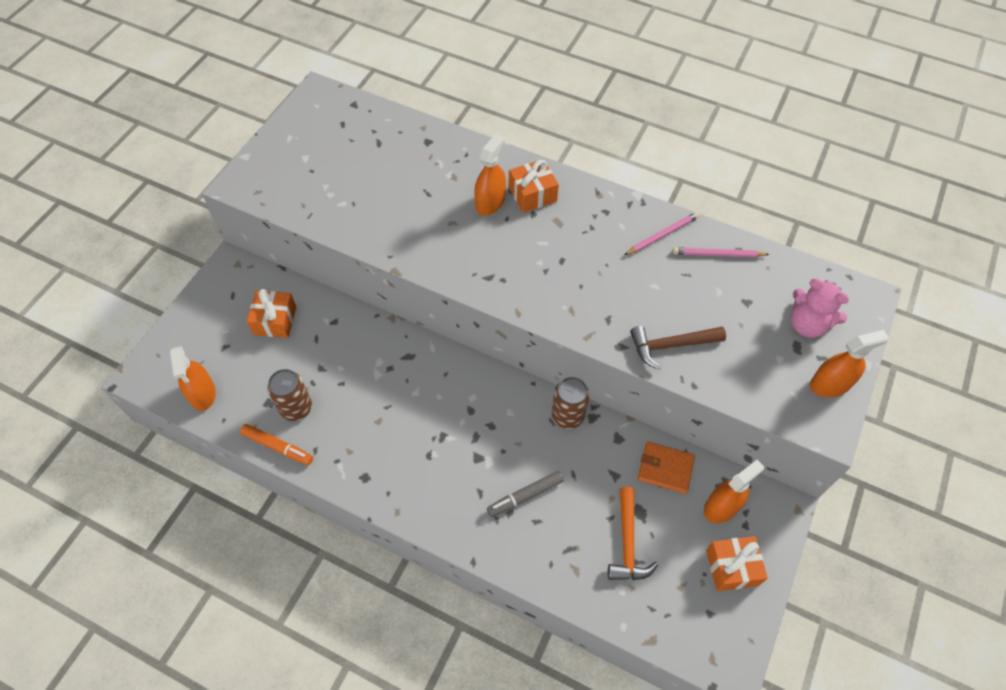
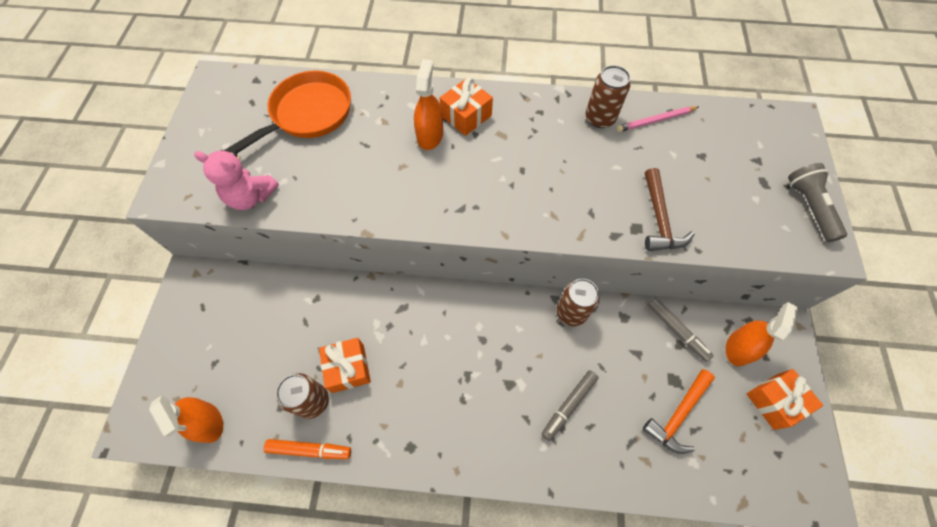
camera: 20 degrees left, 5 degrees up
(275, 320) = (256, 318): orange gift -> orange gift (348, 368)
(387, 150) = (307, 114): none -> orange pan
(627, 542) = (678, 414): orange hammer -> orange hammer turned 60 degrees clockwise
(662, 235) = (600, 118): pink pencil -> brown can
(665, 468) = (676, 330): orange wallet -> grey marker
(671, 345) = (659, 219): brown hammer -> brown hammer turned 60 degrees counterclockwise
(807, 324) = (761, 159): pink teddy bear -> pink teddy bear (251, 196)
(830, 384) = (809, 207): orange spray bottle -> grey flashlight

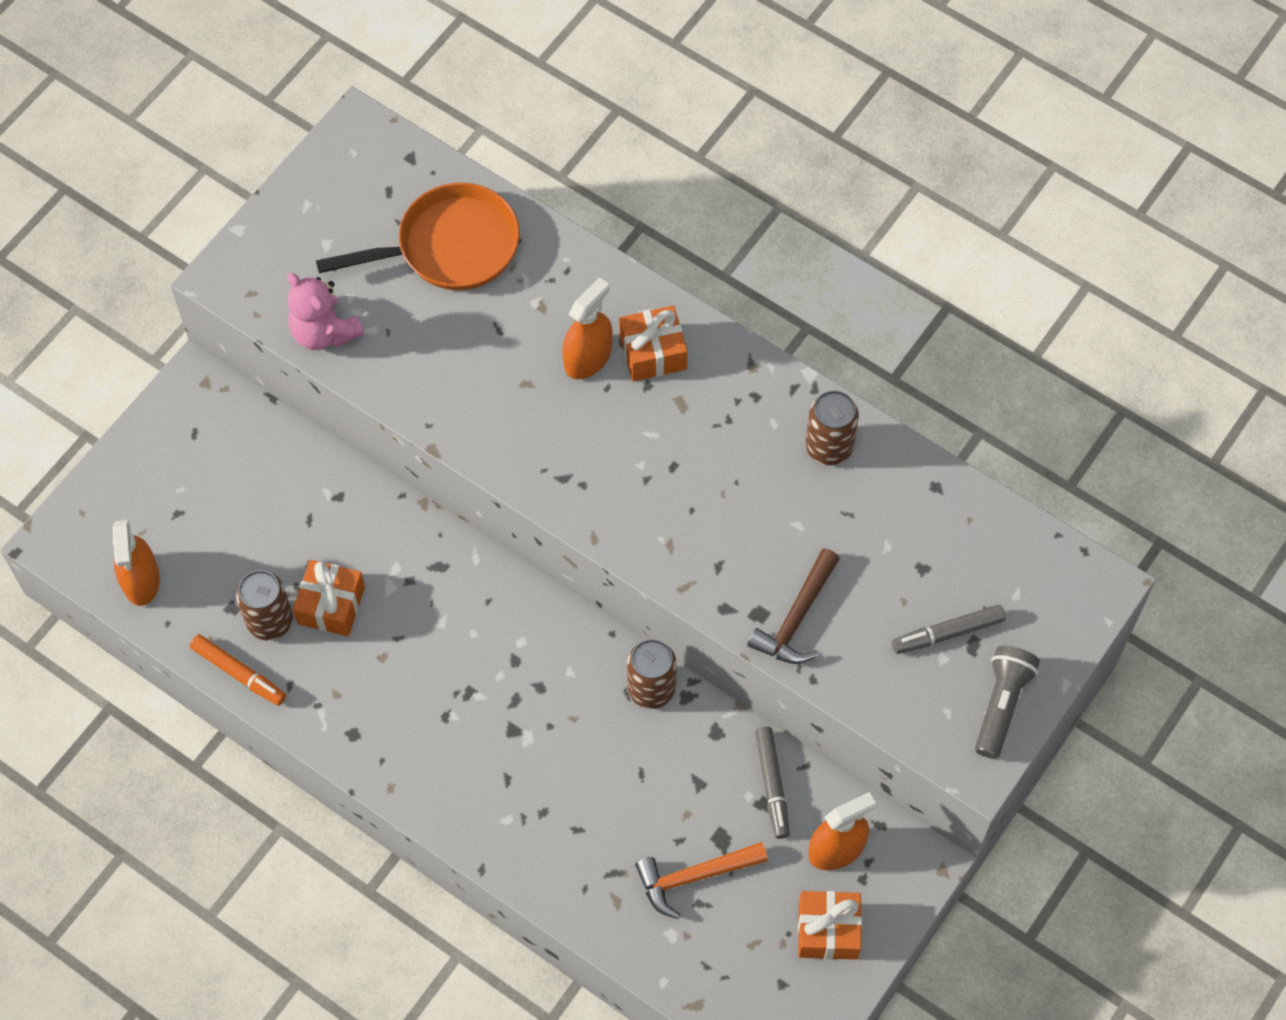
camera: 30 degrees right, 0 degrees up
(568, 405) = (568, 793): grey marker -> grey marker (947, 633)
(655, 120) = (902, 488): pink pencil -> none

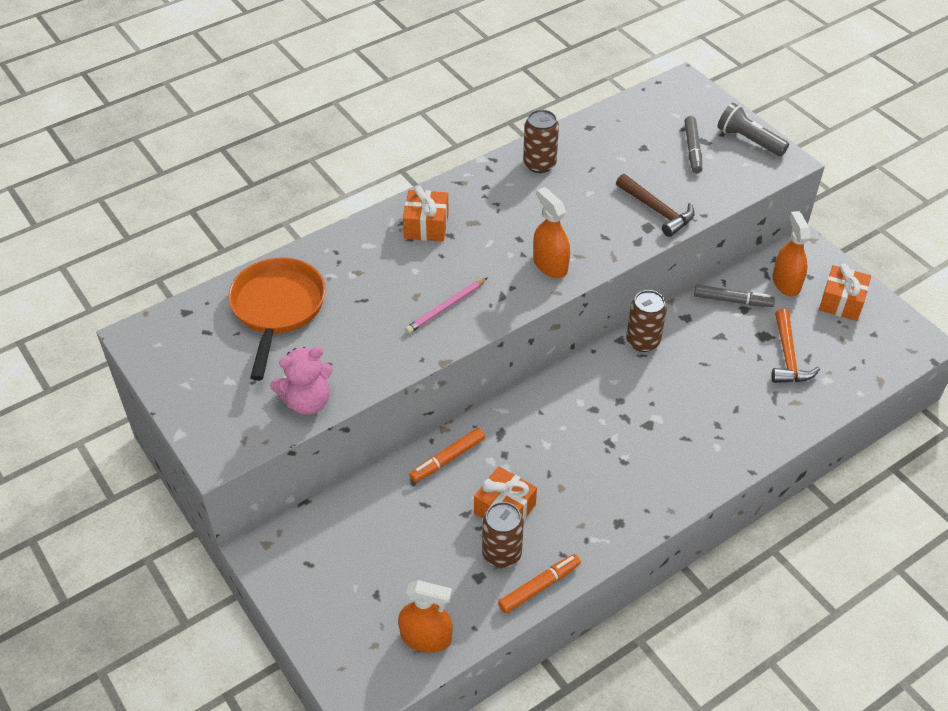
camera: 70 degrees left, 15 degrees down
(380, 521) = (447, 459): none -> orange marker
(520, 422) = (446, 307): none -> pink pencil
(588, 357) = (412, 259): orange spray bottle -> orange spray bottle (550, 264)

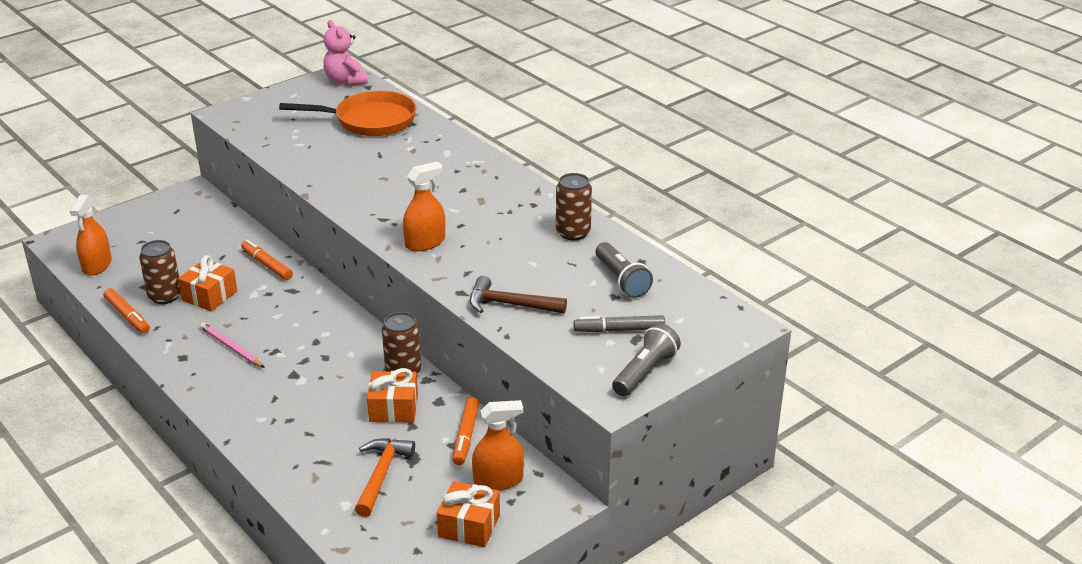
camera: 85 degrees right, 15 degrees down
(307, 401) = (269, 141): pink teddy bear -> pink teddy bear (345, 81)
(426, 226) = (474, 177): orange gift -> orange gift (393, 408)
(446, 307) = (369, 192): pink pencil -> pink pencil (231, 347)
(619, 141) = (621, 280): none -> grey flashlight
(657, 210) = (510, 304): brown hammer -> brown hammer turned 60 degrees clockwise
(732, 300) = (466, 436): grey marker -> orange marker
(788, 356) = (381, 475): orange hammer -> orange hammer turned 105 degrees clockwise

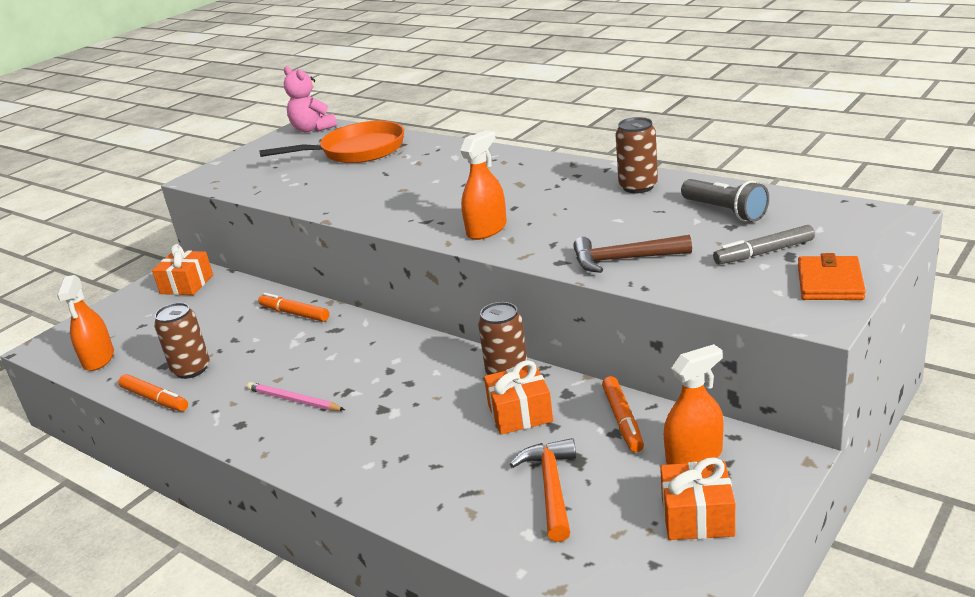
camera: 10 degrees left, 5 degrees down
(209, 296) = (243, 356): orange gift -> orange gift (186, 284)
(645, 372) = (830, 282): grey flashlight -> orange wallet

